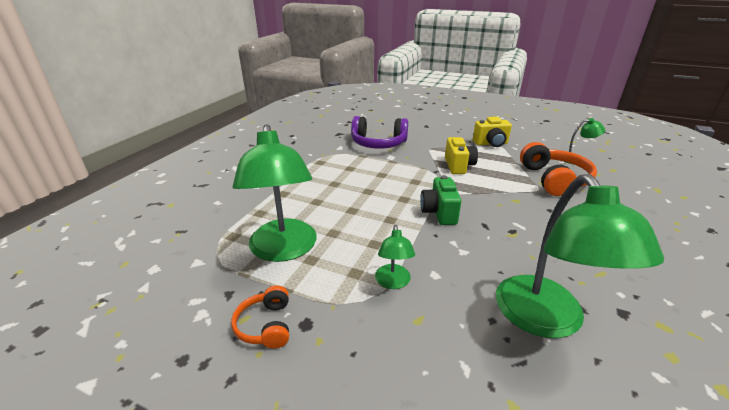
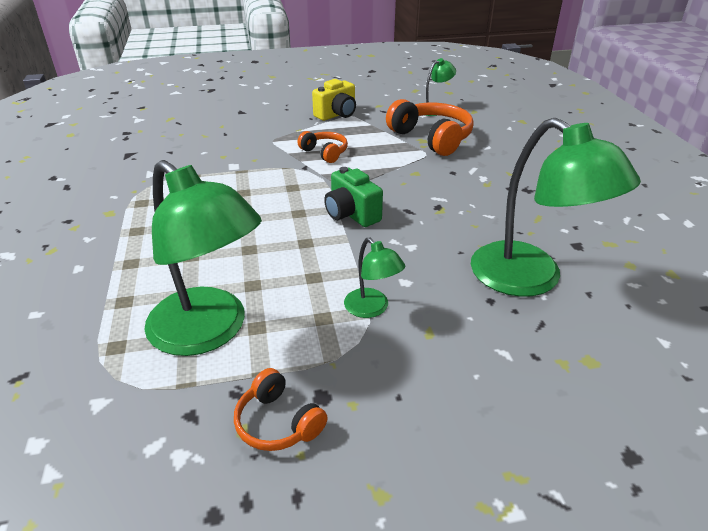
camera: 35 degrees left, 5 degrees up
(378, 143) = (200, 153): purple headphones -> none
(458, 166) = (325, 153): yellow camera -> orange headphones

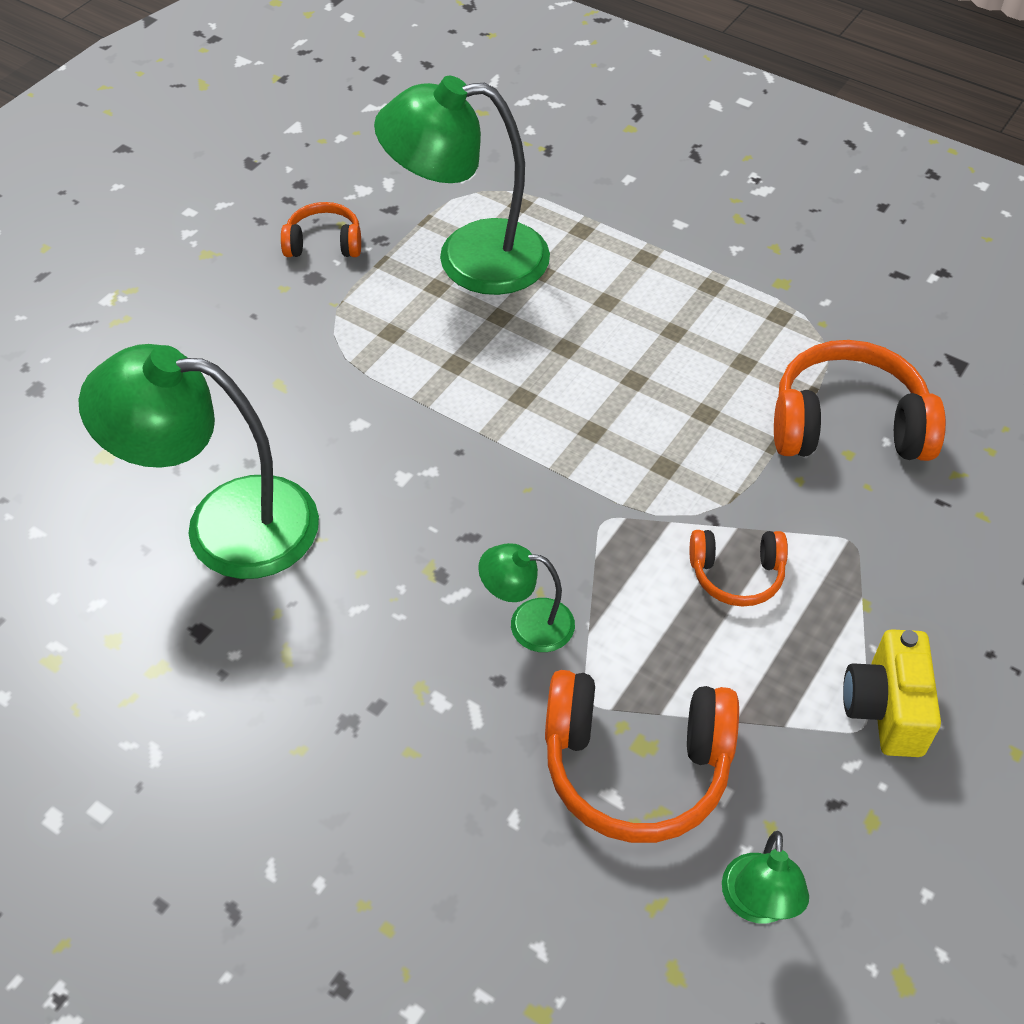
camera: 135 degrees right, 15 degrees up
(205, 162) = (848, 425): none -> orange headphones
(351, 214) = (530, 476): green camera -> none
(372, 309) = (358, 371): green lamp -> green lamp (528, 623)

